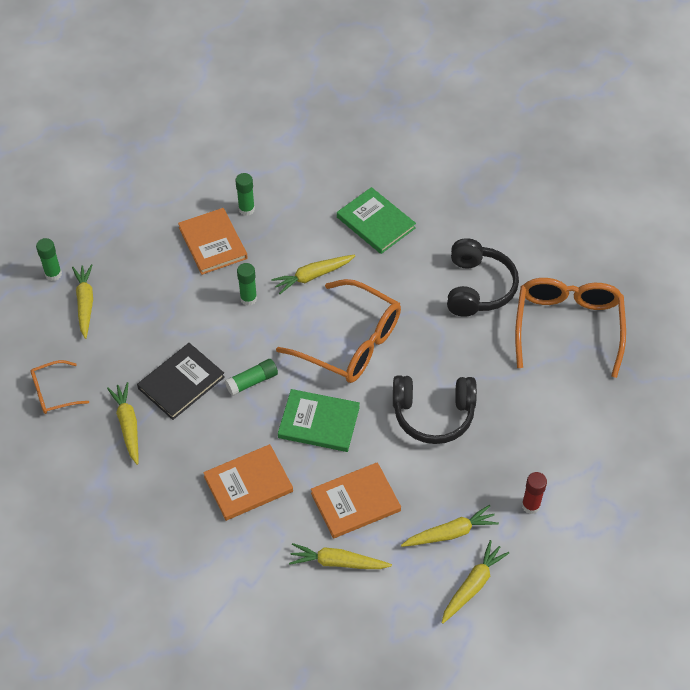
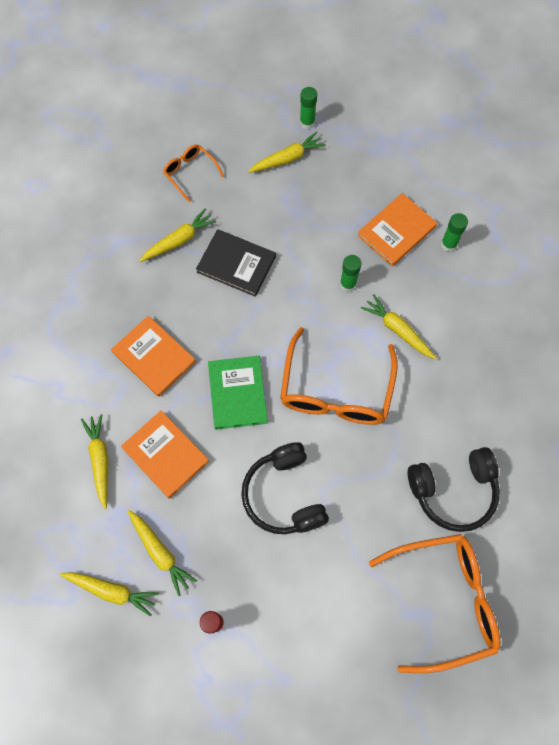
camera: 70 degrees right, 15 degrees up
(252, 381) = (259, 321): green glue stick -> none
(376, 222) = (489, 365): green book -> none

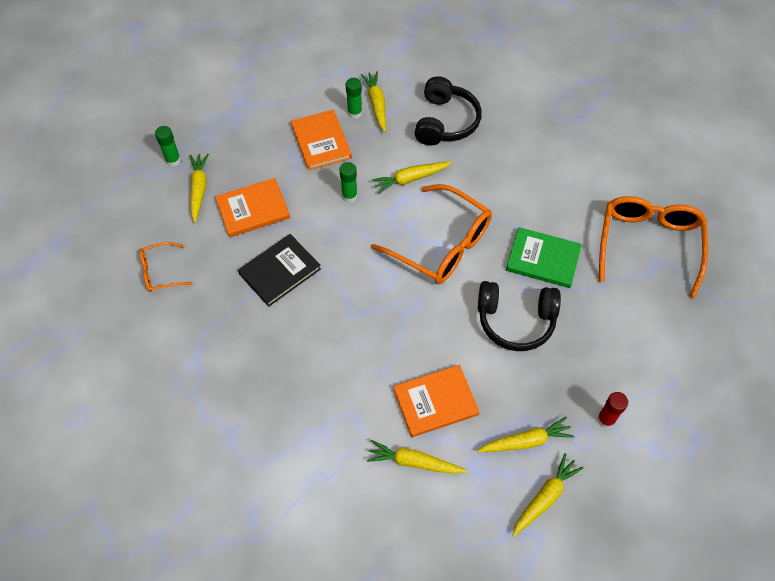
camera: 65 degrees left, 10 degrees down
(154, 357) = (334, 375): orange book -> orange book (253, 209)
(179, 240) = (226, 309): yellow carrot -> yellow carrot (376, 104)
(237, 393) = (406, 320): green book -> green book (543, 259)
(453, 491) = (564, 201): black headphones -> black headphones (445, 122)

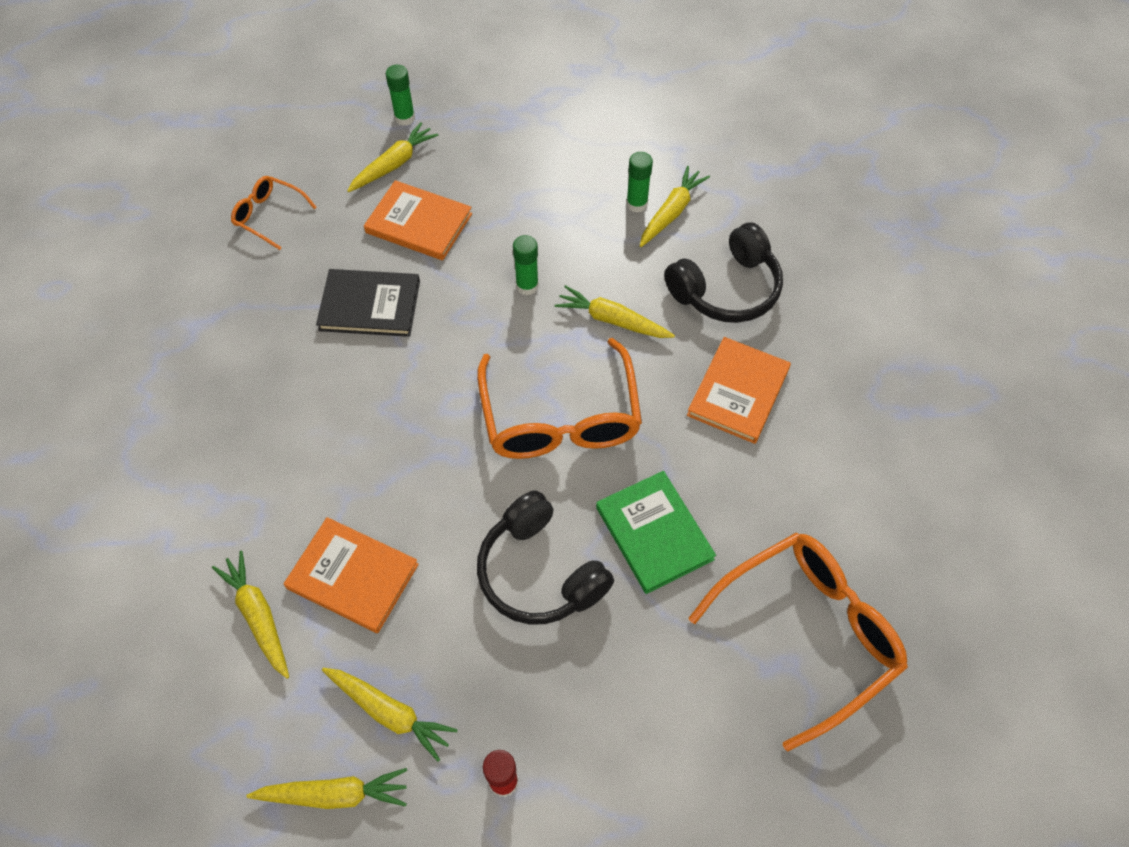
camera: 45 degrees right, 0 degrees up
(321, 141) = (565, 207): orange book -> orange book (738, 392)

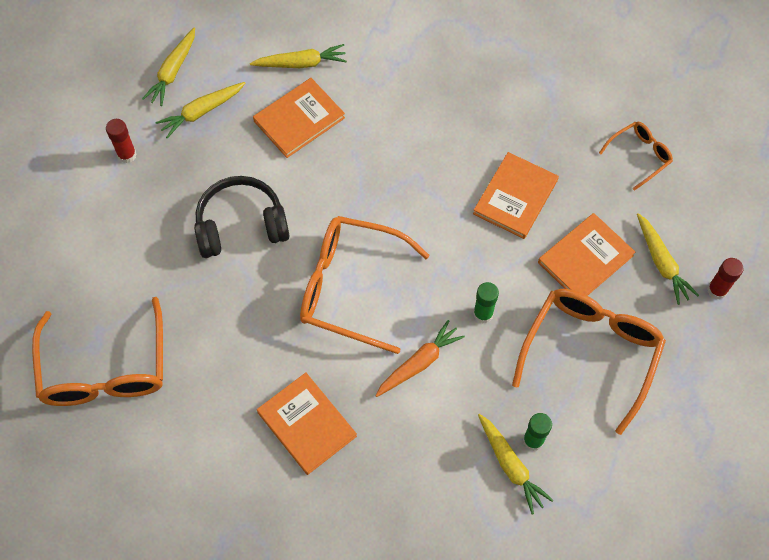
camera: 115 degrees right, 5 degrees up
(370, 305) = (515, 197): black book -> orange book
(405, 118) = (717, 290): green glue stick -> red glue stick
(521, 189) = (591, 352): none -> orange glasses
(612, 320) = (419, 363): yellow carrot -> orange carrot
(654, 533) = (228, 307): green book -> none
(726, 289) = (407, 468): black headphones -> none

